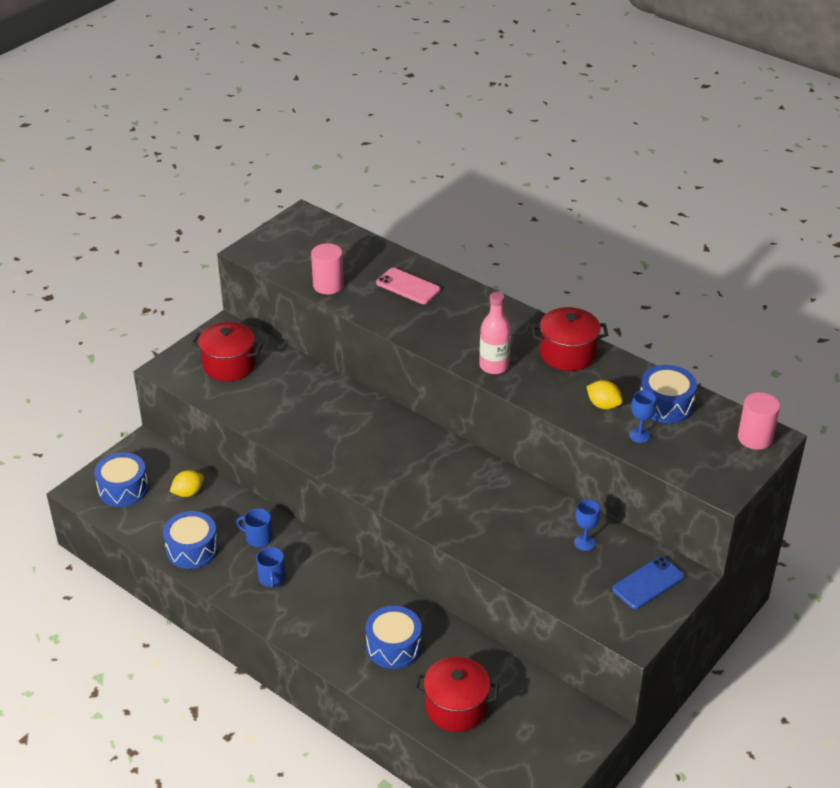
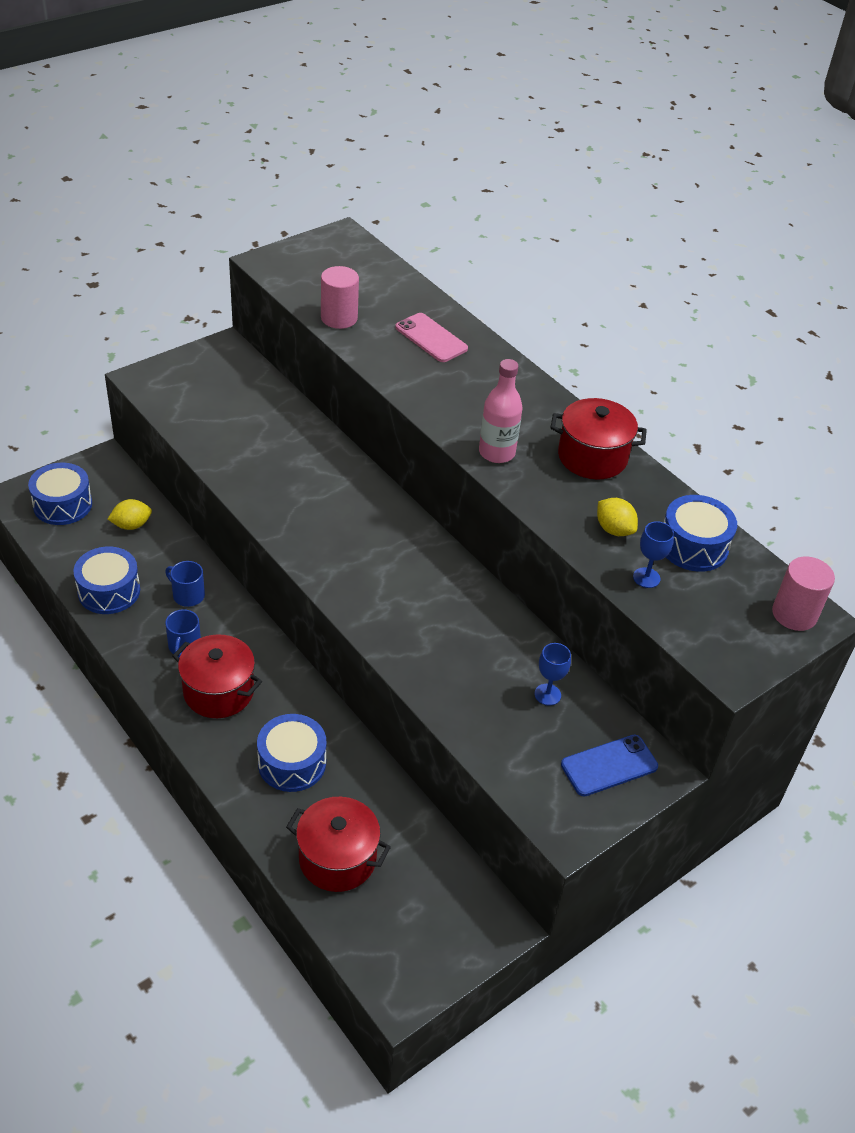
camera: 10 degrees right, 5 degrees up
(229, 365) = (212, 389): red pot -> red pot (218, 691)

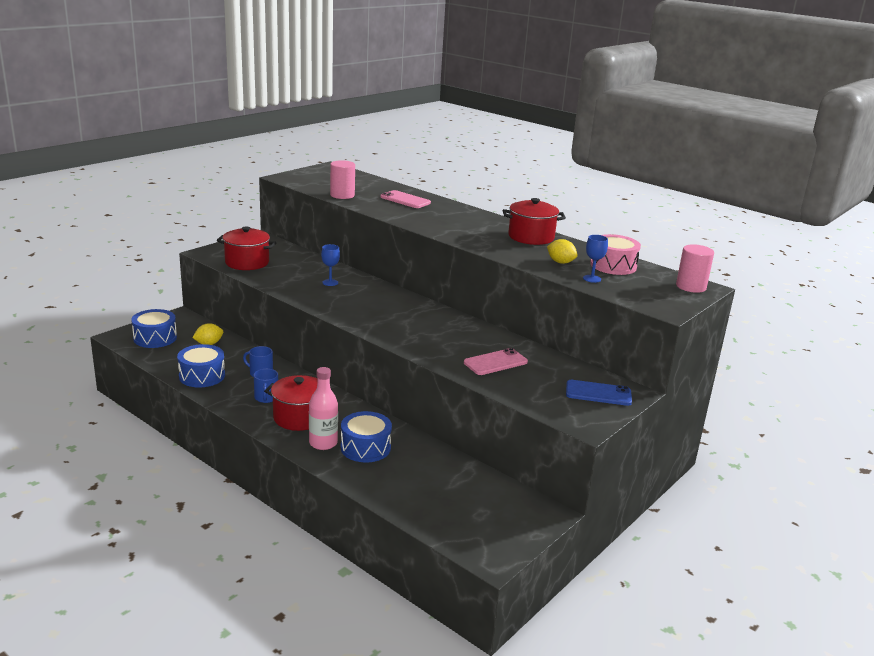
camera: 10 degrees left, 20 degrees down
(337, 858) = (417, 492): red pot -> red pot (247, 262)
(483, 678) = (495, 362): none -> pink phone
(496, 453) = (470, 238): pink bottle -> pink bottle (323, 443)
(547, 694) = (541, 366): blue goblet -> blue goblet (330, 282)
(609, 766) = (598, 393): blue phone -> blue phone turned 45 degrees clockwise
(693, 546) = (613, 265): blue drum -> pink drum

